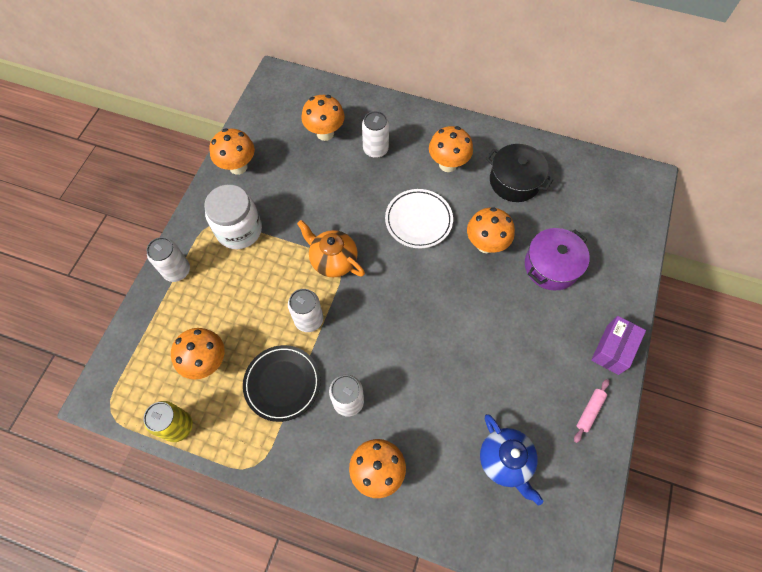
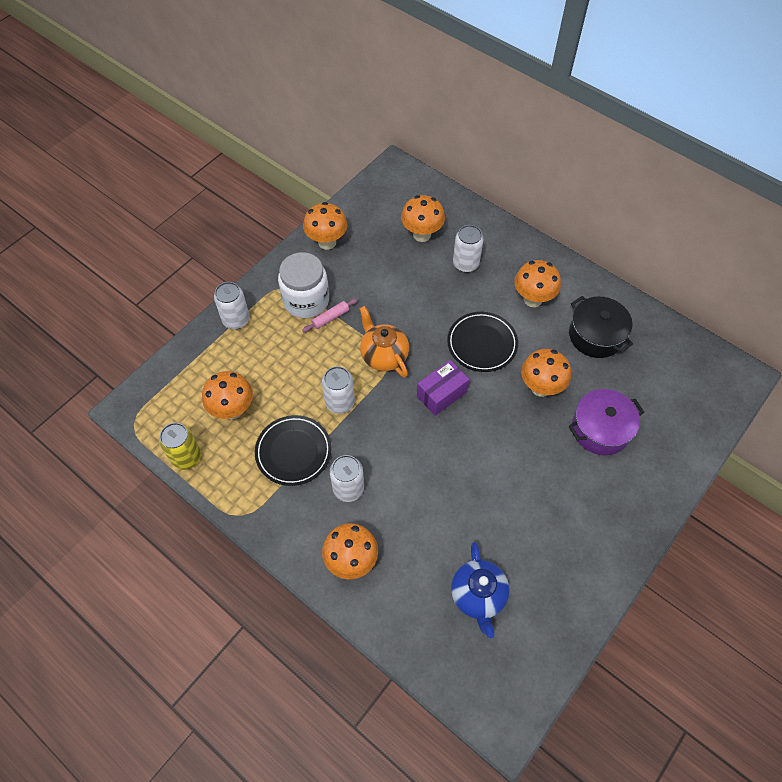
camera: 20 degrees right, 5 degrees down
(418, 220) = (482, 344): white plate -> black plate
(589, 411) = (583, 580): pink rolling pin -> pink rolling pin (330, 318)
(612, 349) = (632, 530): purple box -> purple box (441, 394)

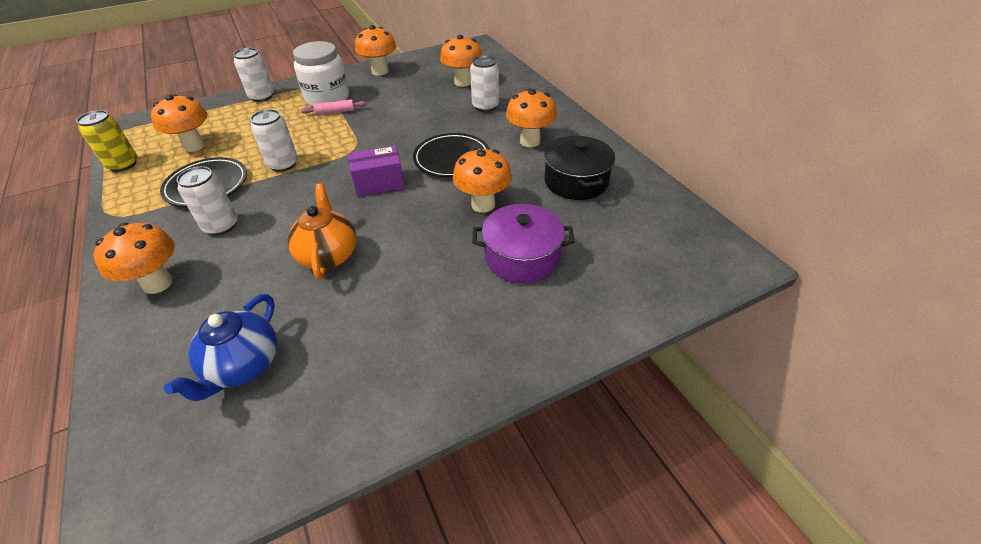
camera: 25 degrees right, 15 degrees down
(384, 355) = (354, 144): orange teapot -> orange teapot (328, 255)

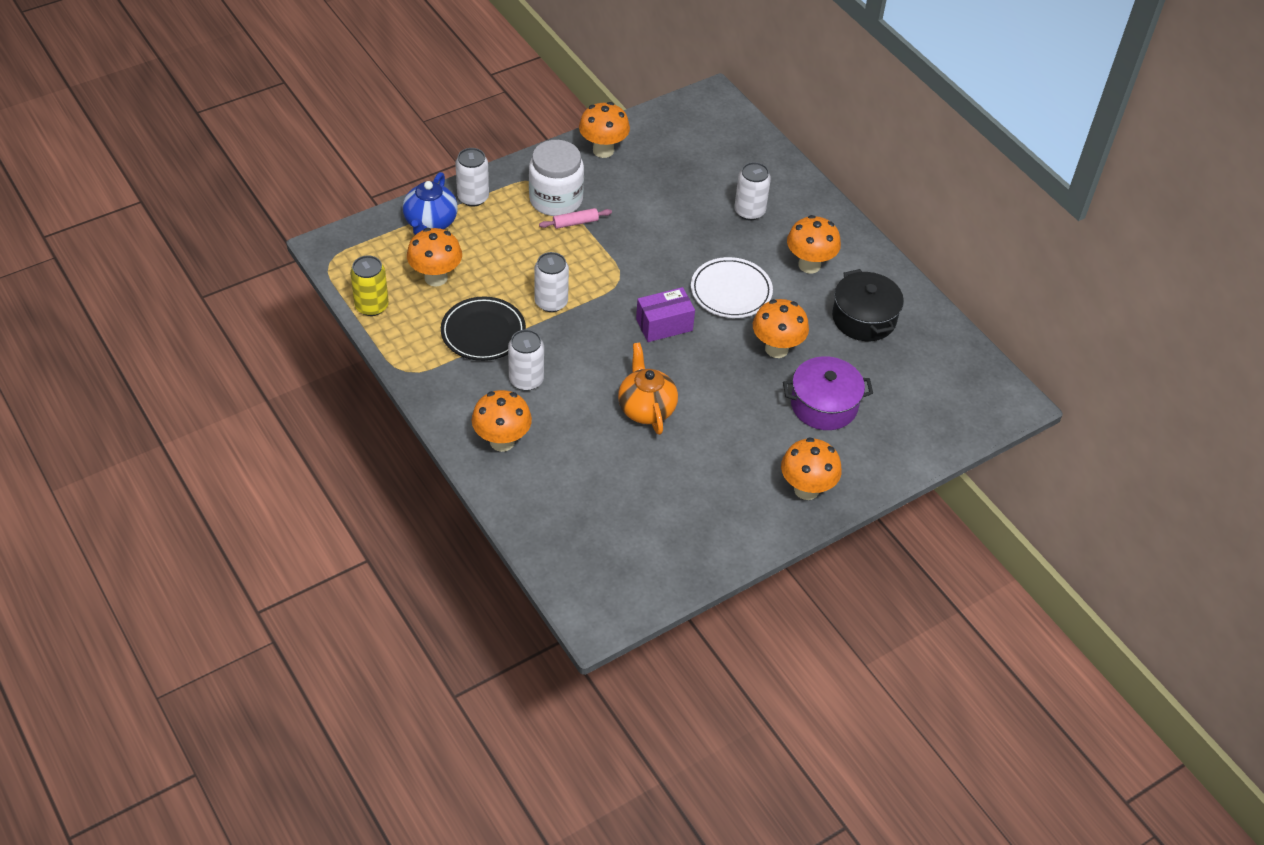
camera: 10 degrees left, 5 degrees up
(243, 366) = (619, 509): blue teapot -> blue teapot (430, 223)
(452, 159) = (731, 291): black plate -> white plate
(463, 82) = (713, 170): orange mushroom -> orange mushroom (806, 489)

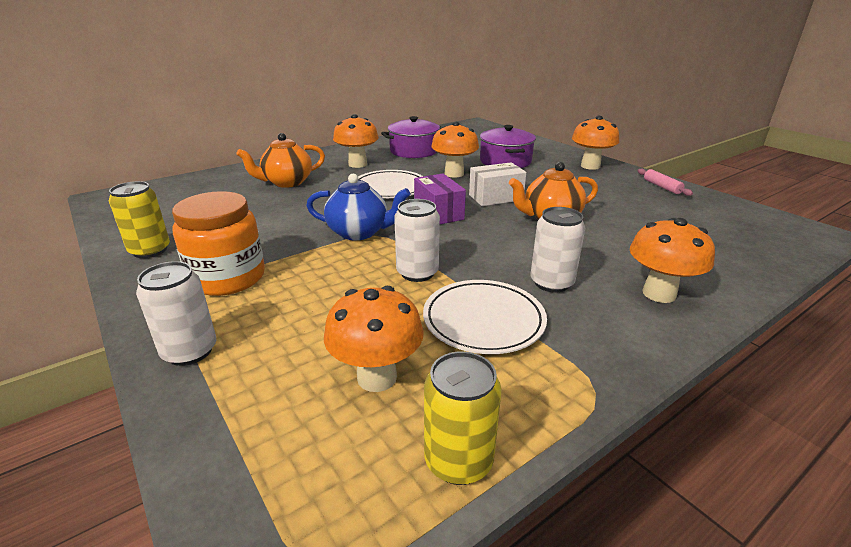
camera: 90 degrees left, 20 degrees down
(430, 223) = (236, 397): blue teapot -> blue teapot (359, 232)
(483, 332) = (483, 320): black plate -> white plate
(556, 199) = (228, 278): white jar -> orange jar
(575, 223) = (277, 263): pink rolling pin -> pink rolling pin (662, 187)
(603, 150) = (150, 250): orange mushroom -> yellow can
(702, 375) = (495, 197): none -> white box
(749, 211) = (287, 182): white can -> orange teapot
(864, 318) = (414, 151): black pot -> purple pot

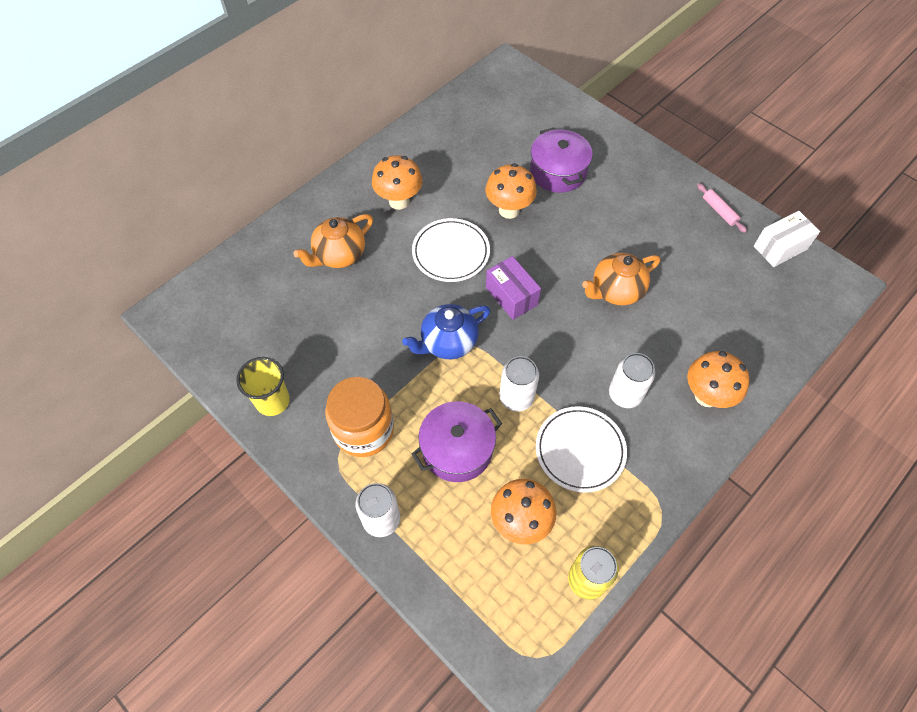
camera: 10 degrees left, 30 degrees up
(150, 250) = (272, 401): yellow can -> yellow cup
(359, 232) = (448, 342): blue teapot -> blue teapot turned 150 degrees clockwise
(414, 151) = (451, 158): purple pot -> purple pot (457, 449)
(495, 197) = (560, 257): white box -> white box (780, 248)
(590, 166) = (648, 172): orange mushroom -> none

